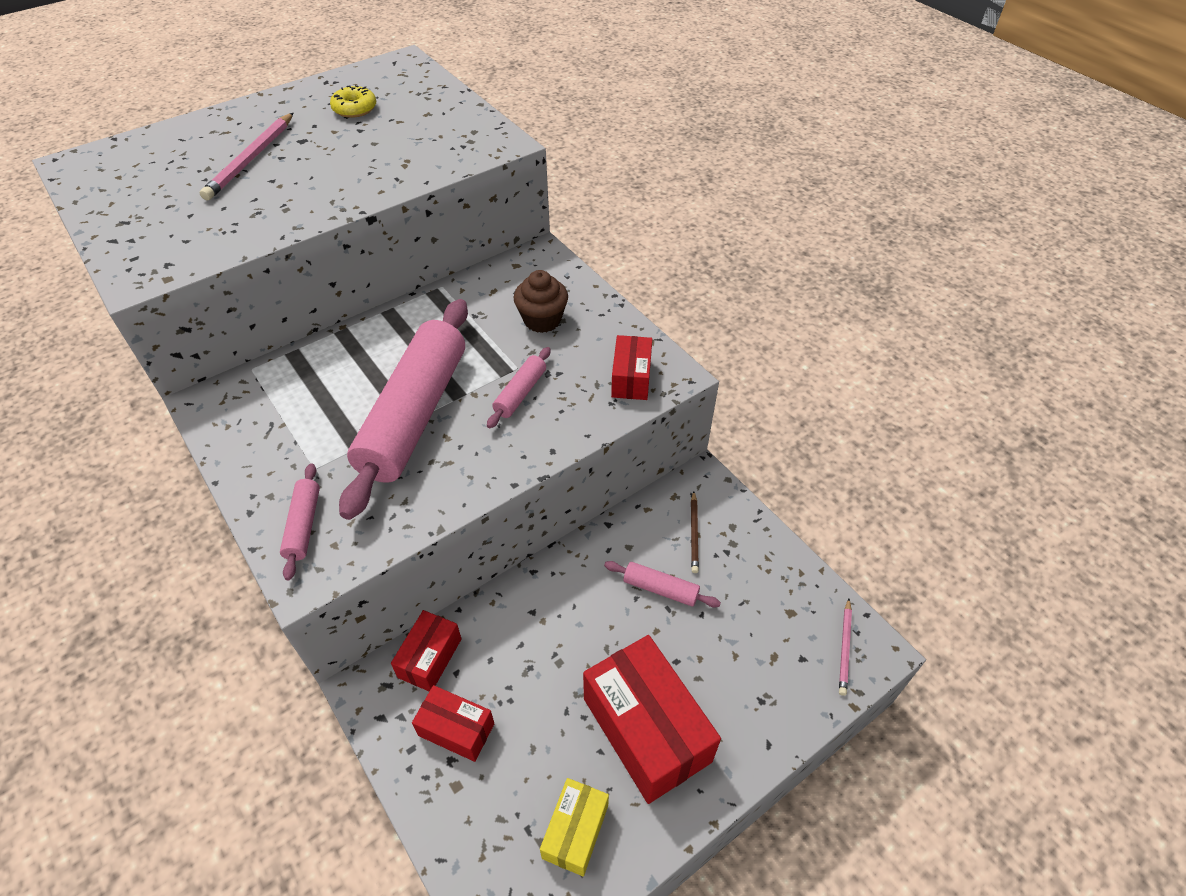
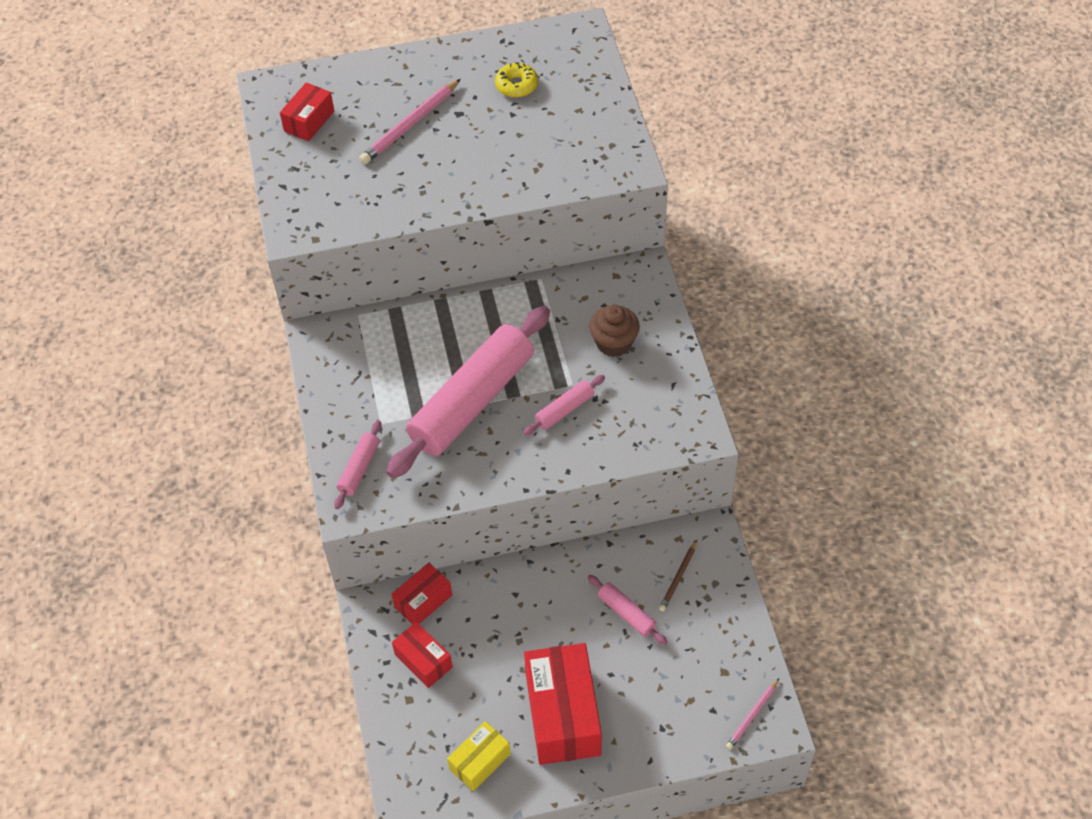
camera: 25 degrees right, 5 degrees up
(631, 378) = (663, 426): red box -> red box (309, 121)

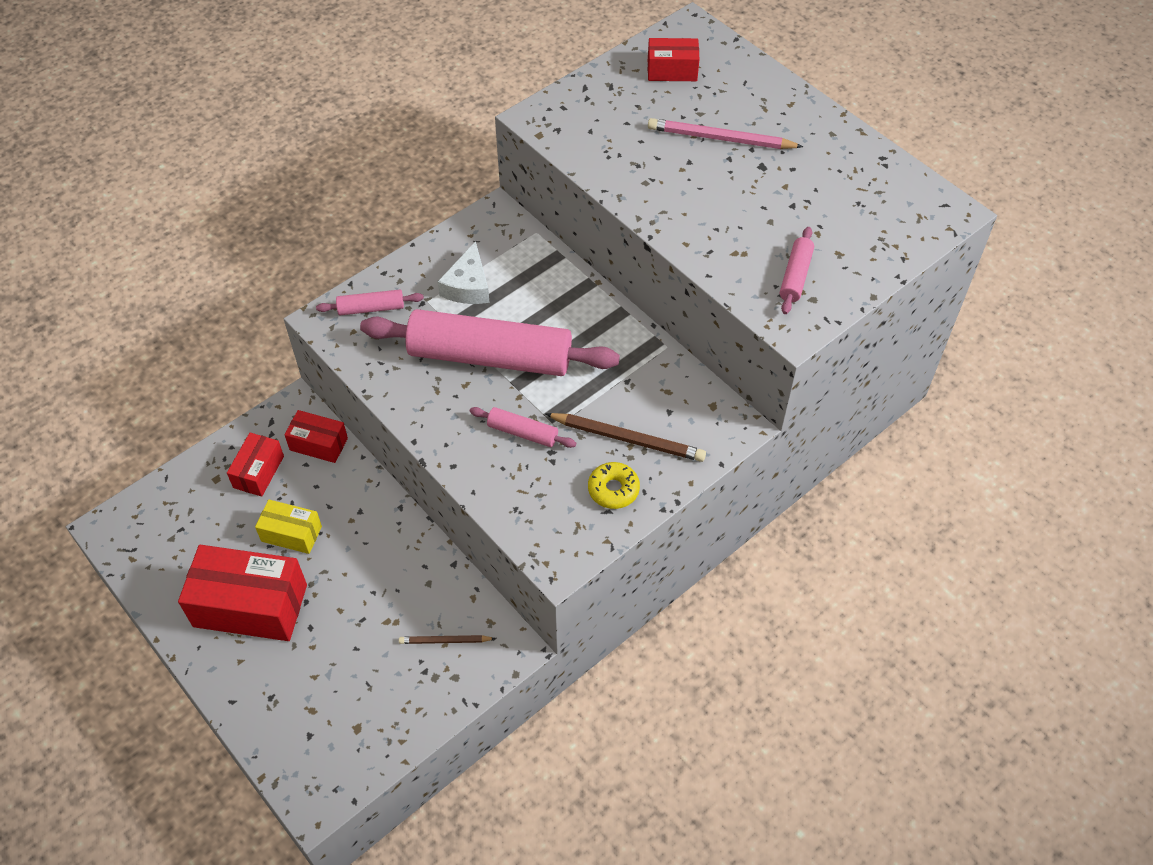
camera: 60 degrees right, 0 degrees up
(383, 387) = (468, 286): none -> white cheese
(480, 761) = (176, 560): yellow box -> yellow box (291, 534)
(516, 85) = (832, 193): yellow donut -> yellow donut (613, 489)
(563, 714) = (250, 605): red box -> red box turned 45 degrees clockwise
(614, 343) = (627, 439): brown cupcake -> brown pencil
(626, 613) = (382, 612): pink rolling pin -> pink rolling pin (795, 276)
(752, 715) = (318, 775): pink pencil -> none

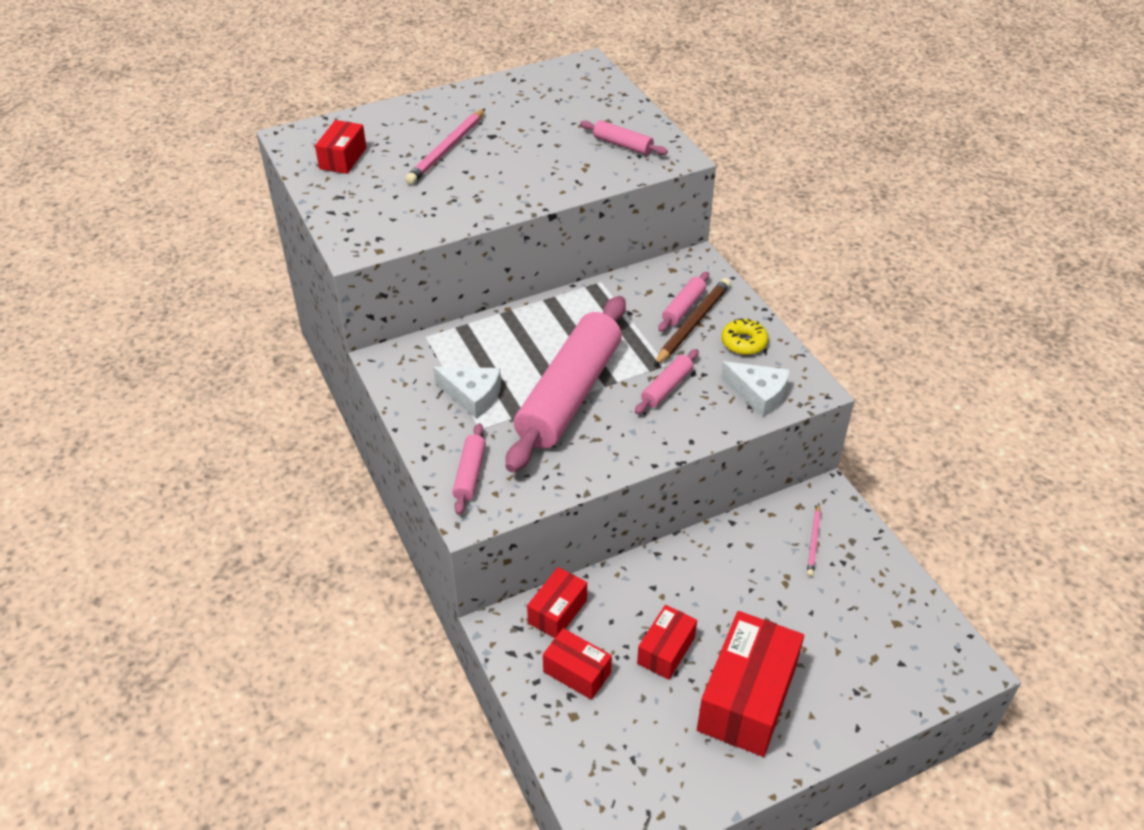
camera: 75 degrees left, 10 degrees down
(291, 534) = (666, 650): yellow box -> red box
(445, 641) = (813, 542): brown pencil -> pink pencil
(536, 513) = (758, 394): none -> white cheese
(651, 426) = (683, 308): none -> pink rolling pin

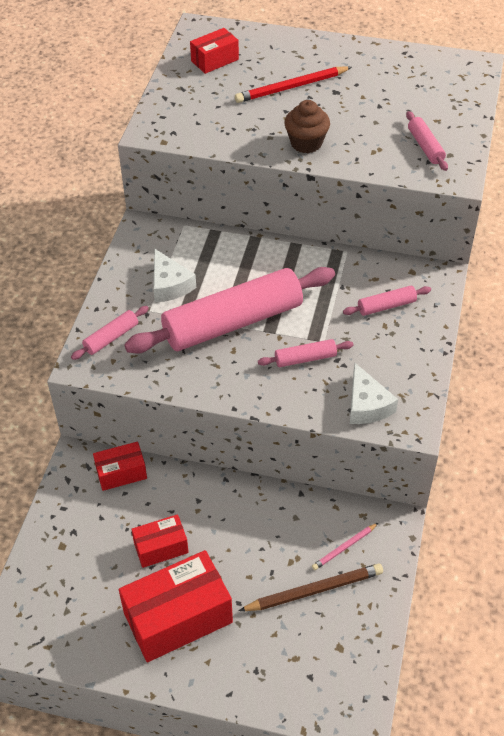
camera: 40 degrees right, 5 degrees up
(447, 149) = (291, 87): pink pencil -> red pencil
(517, 189) = (306, 143): none -> brown cupcake
(577, 672) = (92, 520): red box -> none
(693, 324) = (379, 322): brown pencil -> brown pencil (314, 590)
(744, 342) = (402, 359): yellow donut -> none

